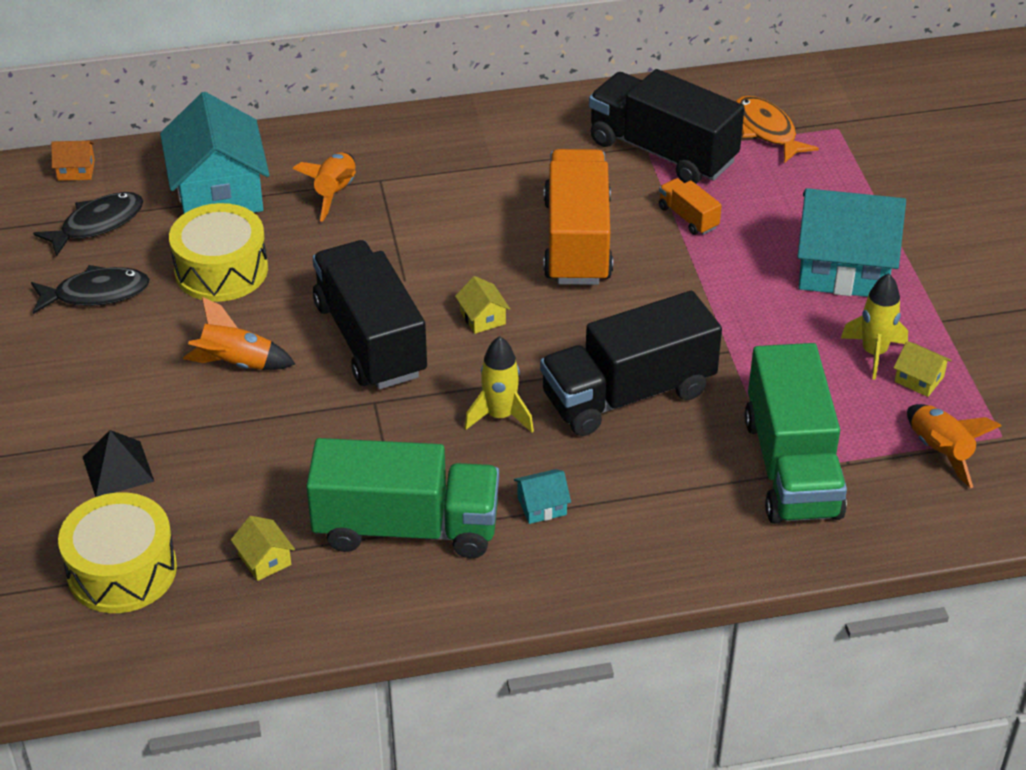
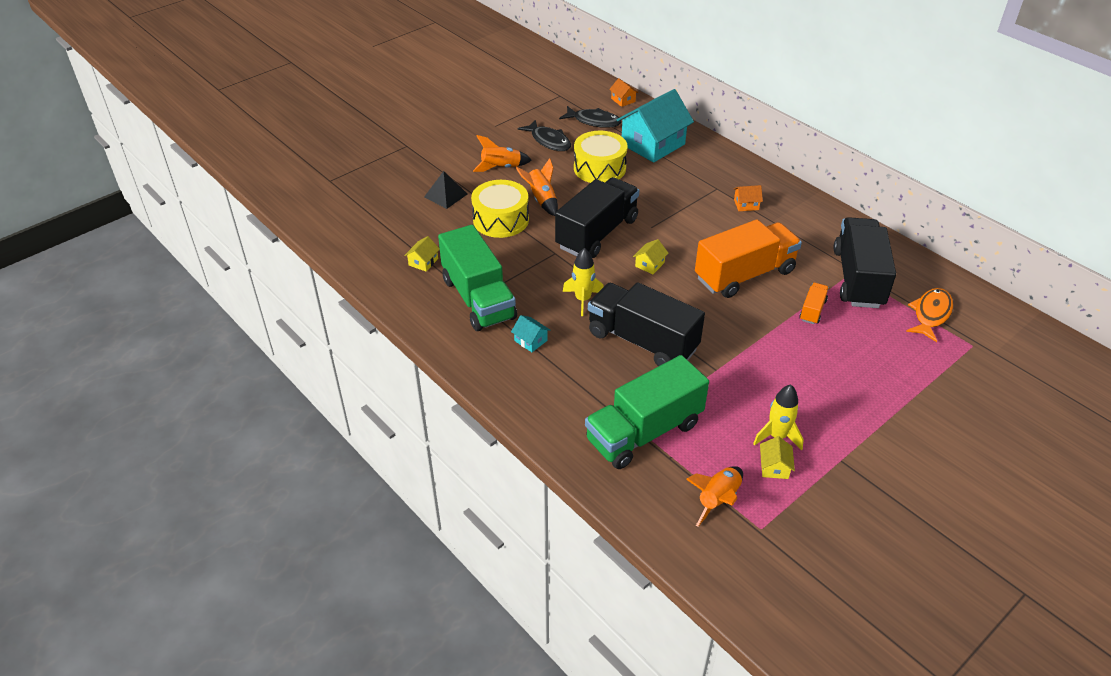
camera: 60 degrees right, 0 degrees up
(122, 570) = (386, 223): yellow drum -> yellow drum (501, 220)
(335, 193) = (691, 178): orange rocket -> orange rocket (501, 168)
(440, 171) = (746, 205): none -> orange house
(844, 268) = (841, 395): turquoise house -> none

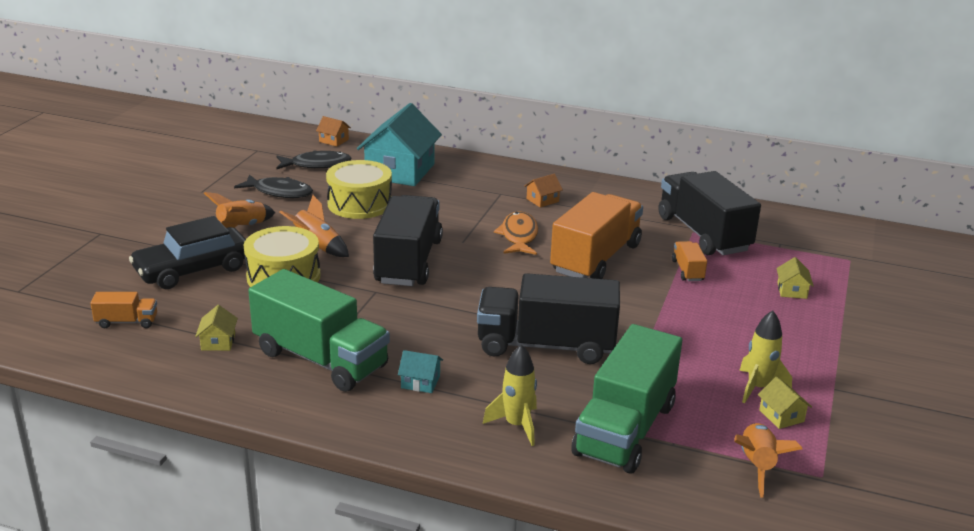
camera: 30 degrees left, 15 degrees down
(378, 227) = (127, 322): none -> orange truck
(445, 195) = (193, 269): black pyramid -> black car
(583, 300) = (446, 326): yellow rocket -> yellow rocket (517, 425)
(649, 264) = (491, 275): yellow house -> yellow house (792, 290)
(930, 314) = (792, 245): orange fish -> orange fish (518, 236)

